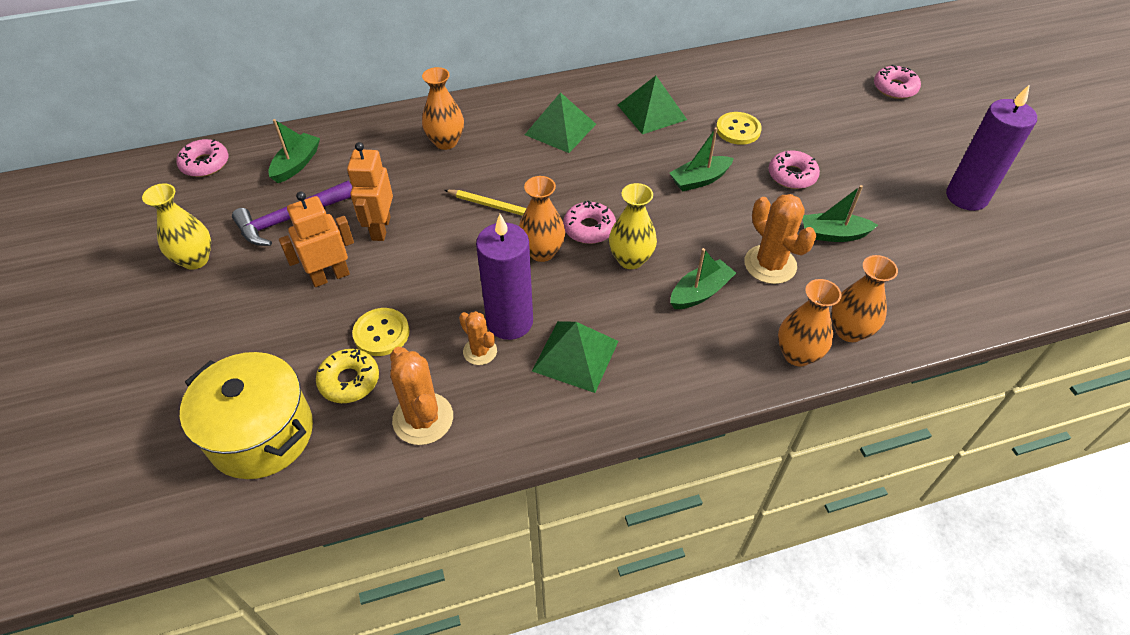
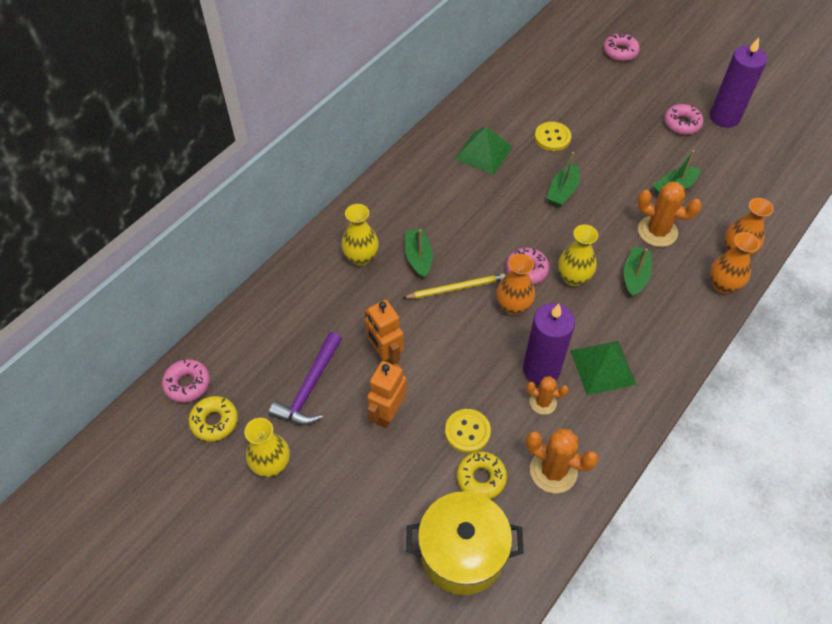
camera: 35 degrees left, 5 degrees up
(192, 202) = (214, 421): none -> yellow donut
(297, 164) = (264, 341): green boat -> green boat (418, 257)
(446, 142) = (361, 257): orange vase -> yellow vase
(560, 129) = (434, 201): green pyramid -> none
(792, 175) = (615, 156): pink donut -> pink donut (682, 123)

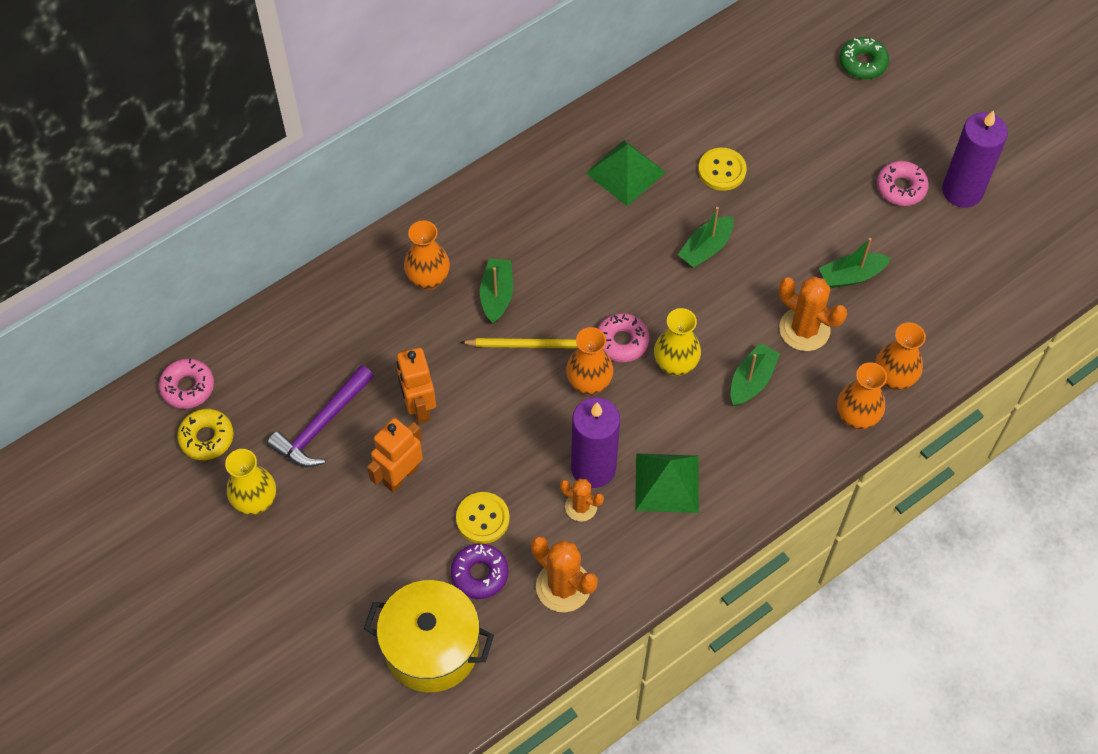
camera: 15 degrees right, 5 degrees up
(361, 257) = (428, 279): yellow vase -> orange vase
(481, 478) = (479, 574): yellow donut -> purple donut
(620, 51) = (862, 63): pink donut -> green donut

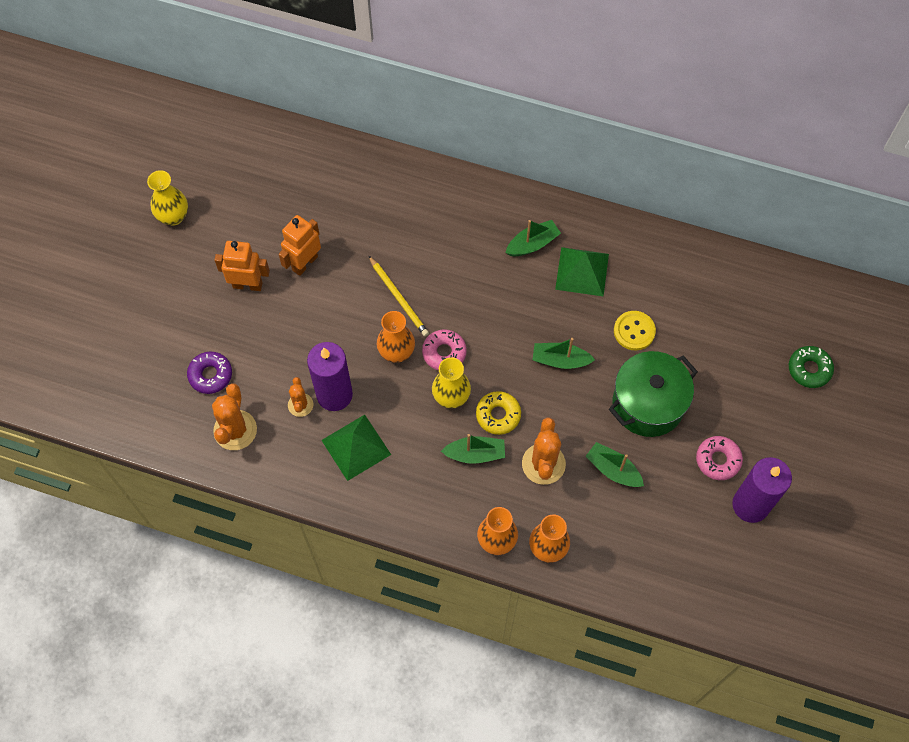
camera: 55 degrees right, 5 degrees up
(188, 387) = (225, 127): pink donut -> none
(206, 438) = (198, 161): yellow donut -> yellow donut (498, 415)
(322, 425) = (252, 217): purple hammer -> none
(428, 279) = (403, 207): orange vase -> none
(431, 648) = (141, 380): yellow pot -> none
(482, 519) = (251, 352): yellow button -> none
(497, 295) = (422, 255): green boat -> green boat (532, 244)
(805, 206) = (648, 404): none -> green pot

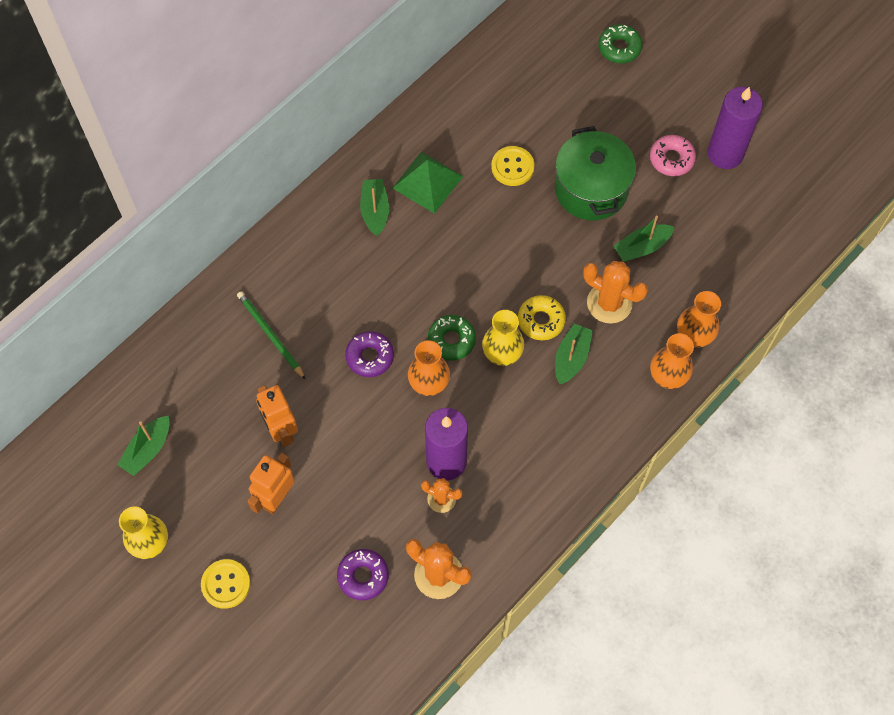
camera: 65 degrees left, 0 degrees up
(163, 282) = (226, 584): none -> yellow button
(356, 447) = (513, 464): green pyramid -> none
(382, 218) = (270, 335): none -> green pencil
(399, 298) = (370, 357): yellow pencil -> purple donut
(444, 353) = (451, 340): pink donut -> green donut
(560, 360) = (510, 242): green boat -> green boat (148, 450)

